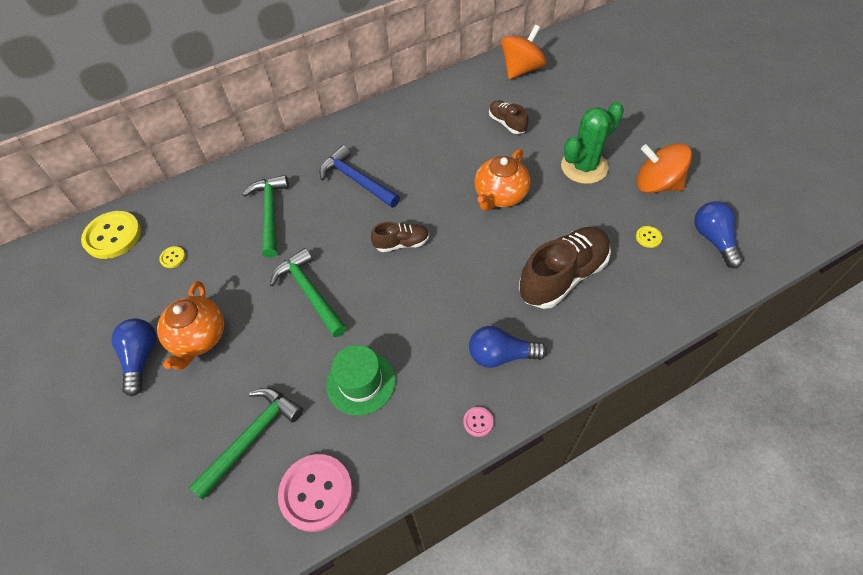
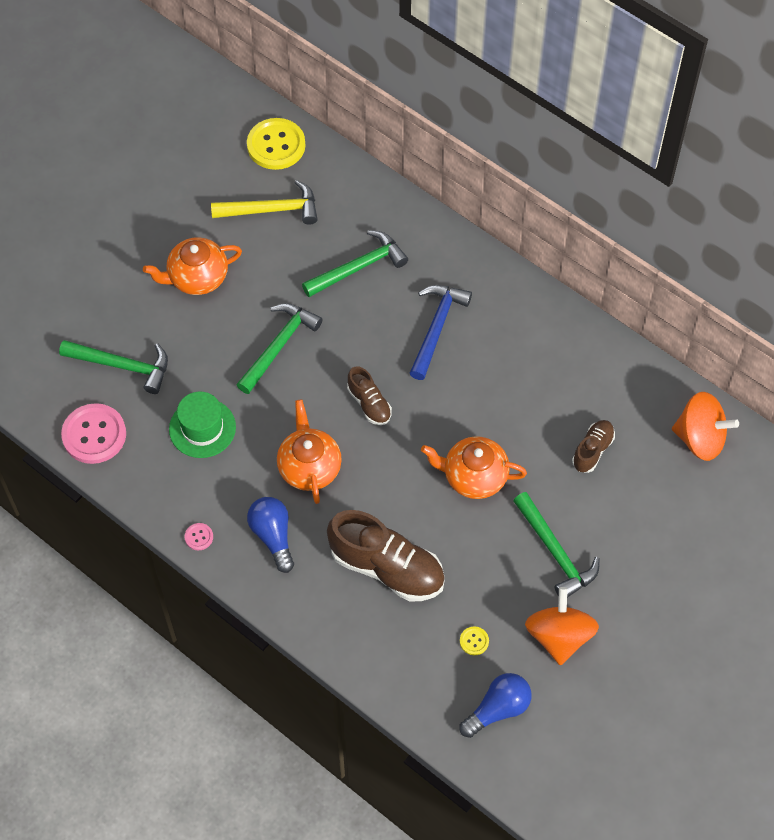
camera: 65 degrees right, 5 degrees up
(141, 358) = (161, 244): blue light bulb -> none
(173, 258) = (272, 210): yellow button -> yellow hammer
(442, 305) = (309, 467): none -> orange teapot
(584, 167) = (555, 552): green cactus -> green hammer

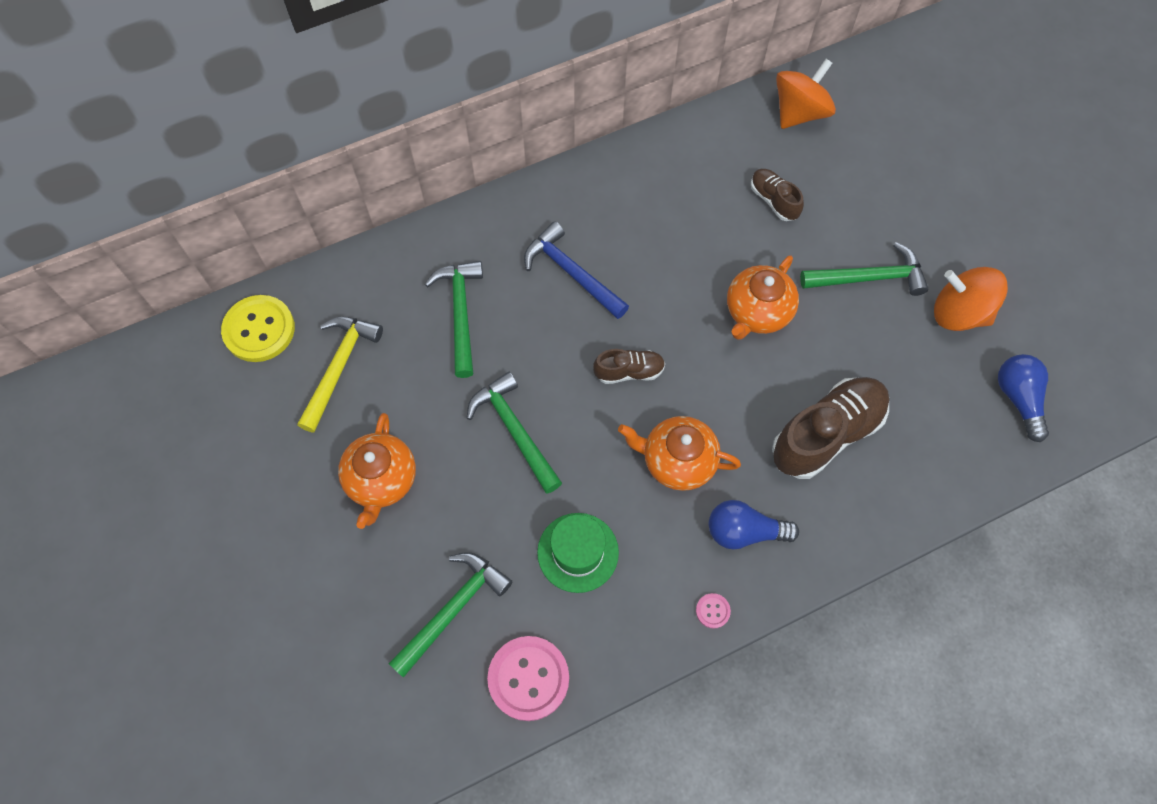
camera: 65 degrees left, 5 degrees up
(474, 641) = (938, 389): yellow button -> none

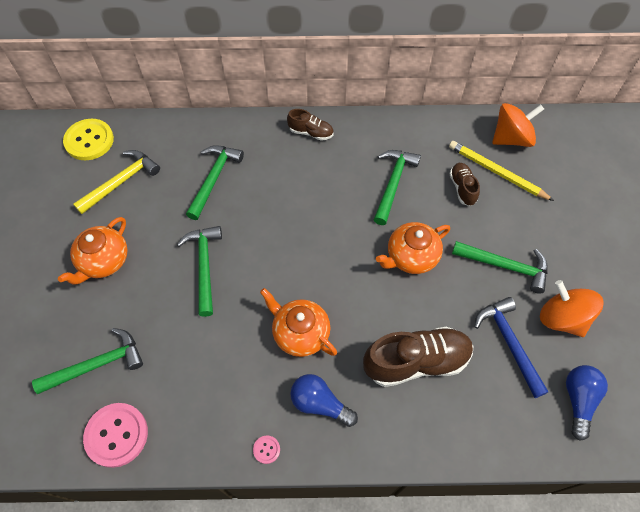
camera: 25 degrees right, 5 degrees down
(572, 273) = (299, 182): blue hammer -> blue hammer (509, 343)
(578, 552) = (198, 365): green hat -> none
(629, 371) = (301, 260): brown shoe -> brown shoe (311, 132)
(689, 228) = (393, 184): none -> green hammer
(804, 163) = (497, 172): none -> yellow pencil

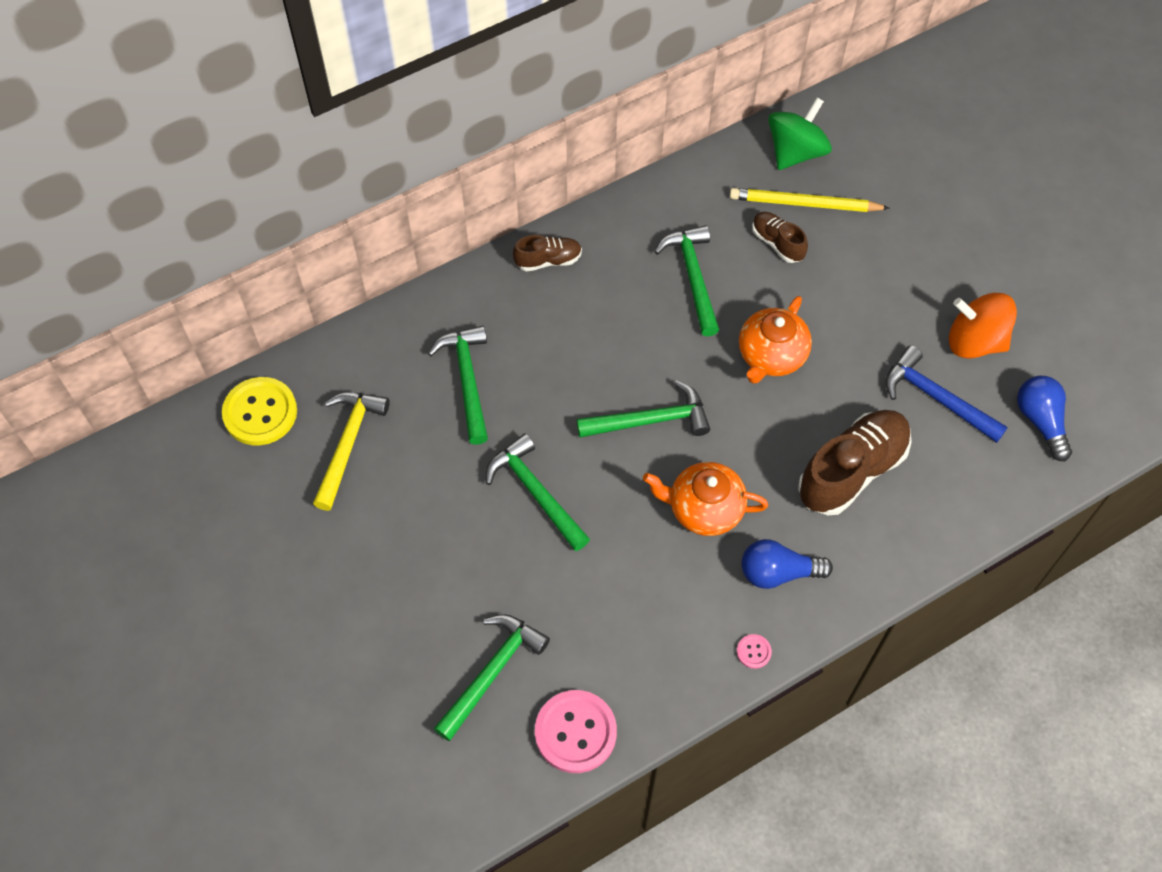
camera: 30 degrees left, 0 degrees up
(104, 261) = (404, 552): orange teapot -> none
(505, 266) = (881, 314): green hammer -> green hammer (650, 421)
(511, 138) = (795, 152): orange spinning top -> green spinning top

